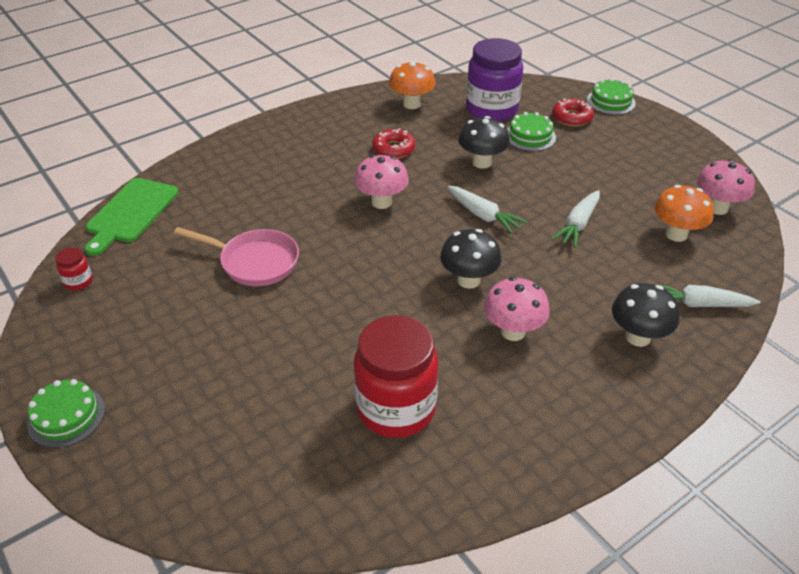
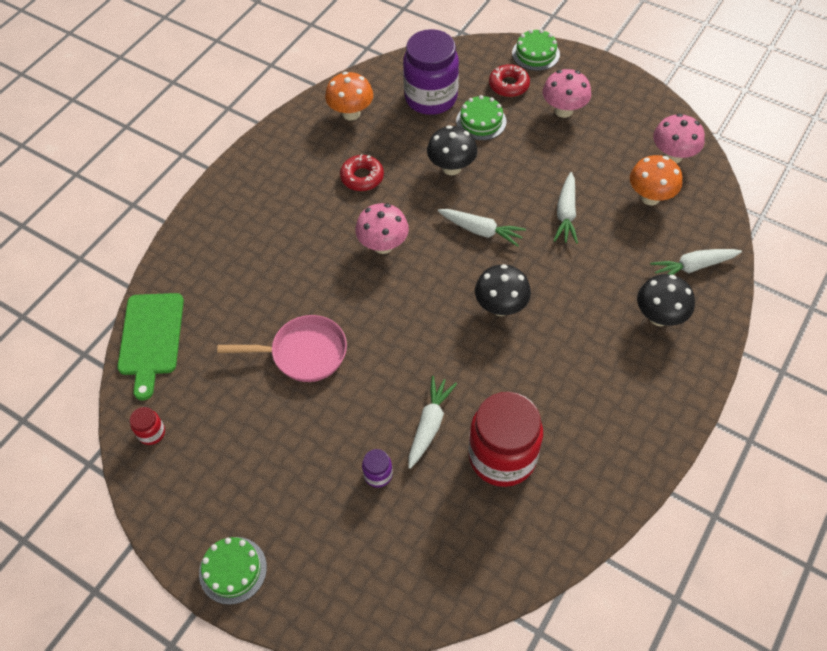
camera: 20 degrees left, 15 degrees up
(259, 382) = (378, 475): none -> purple jar
(338, 356) = (429, 424): none -> white carrot
(513, 331) = (560, 347): pink mushroom -> pink mushroom (563, 110)

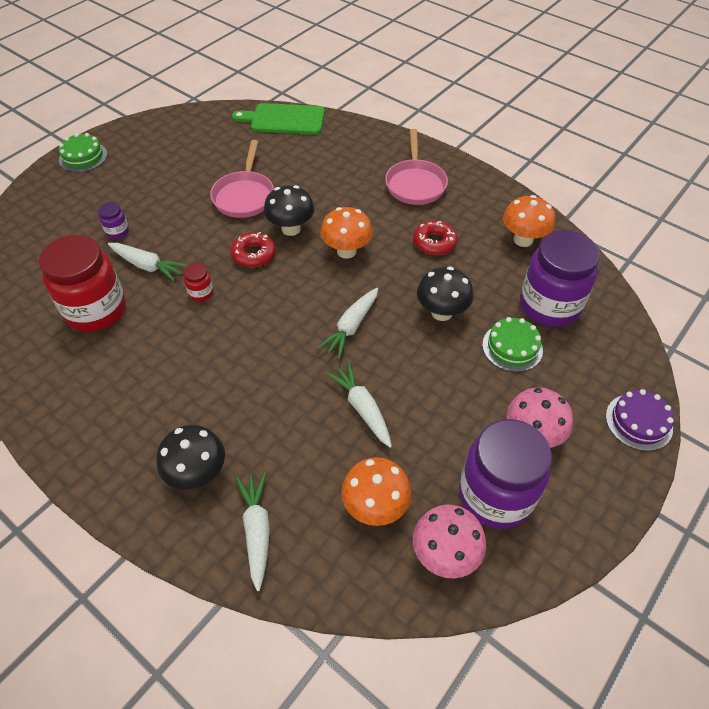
camera: 95 degrees right, 5 degrees down
(151, 433) = (204, 121): red jar -> red jar (201, 293)
(273, 197) = (415, 184): none -> pink pan
(383, 245) = (346, 251): pink mushroom -> orange mushroom
(500, 307) = (252, 330): black mushroom -> black mushroom (291, 229)
(509, 85) = (575, 383): red donut -> red donut (253, 254)
(535, 54) = (638, 422): green cake -> purple cake
(566, 214) = (362, 408): white carrot -> white carrot turned 45 degrees clockwise
(619, 130) = (495, 495): none -> purple jar

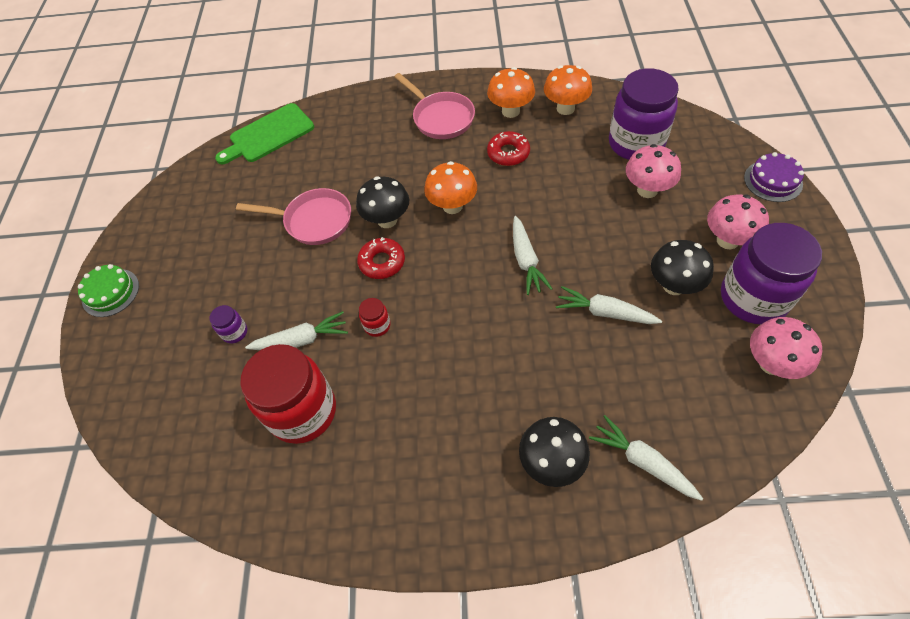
camera: 35 degrees left, 5 degrees up
(244, 196) = (314, 221): pink pan -> pink pan turned 45 degrees counterclockwise
(375, 507) = (695, 372): orange mushroom -> orange mushroom (510, 111)
(441, 312) = (574, 201): black mushroom -> black mushroom (674, 285)
(512, 347) = (647, 190): green cake -> pink mushroom

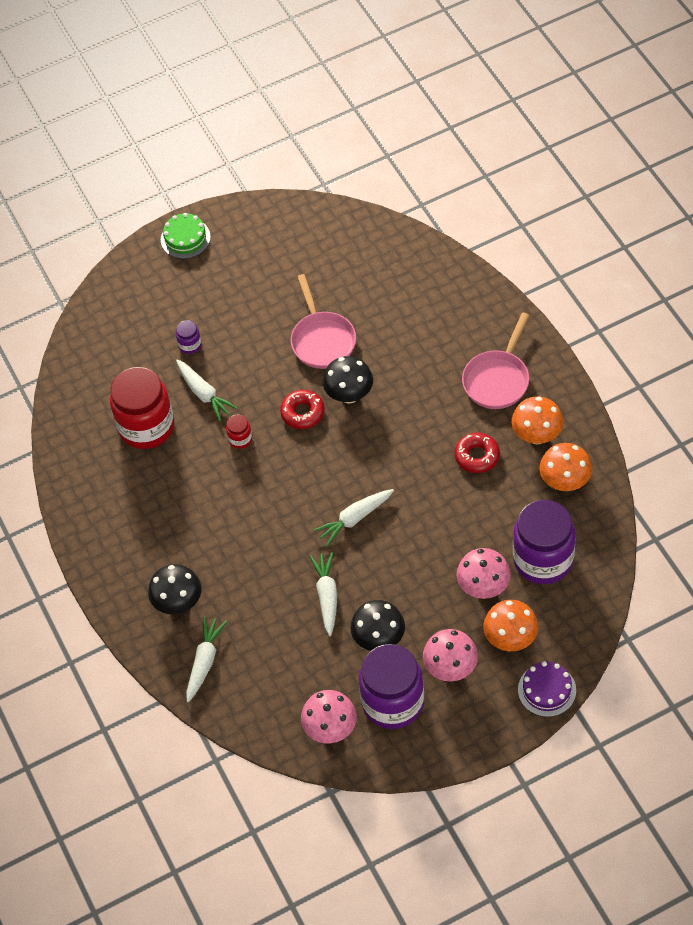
camera: 65 degrees right, 0 degrees up
(268, 135) = (405, 248): green cutting board -> none
(452, 206) = (389, 438): orange mushroom -> orange mushroom (510, 639)

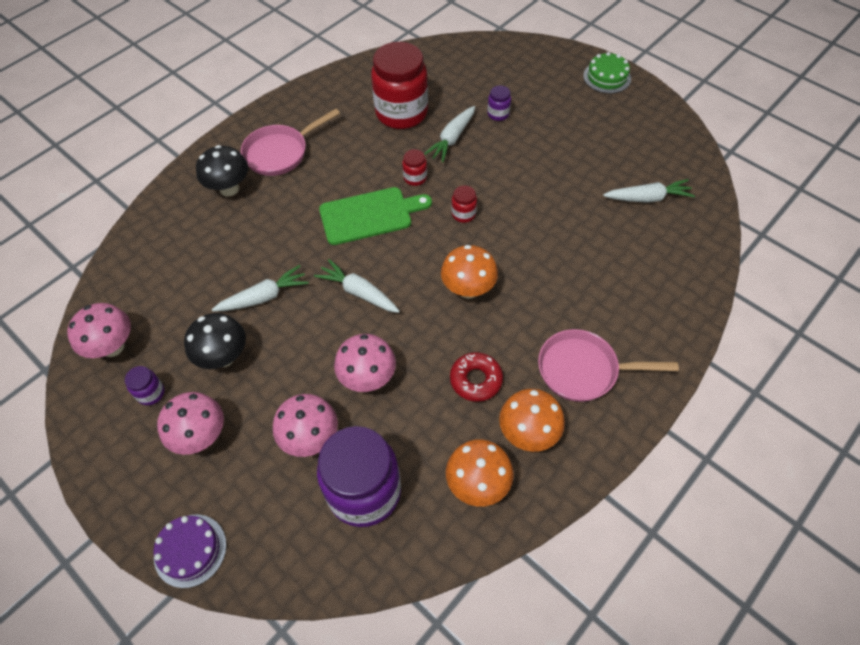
camera: 65 degrees right, 0 degrees up
(205, 661) = (172, 226): white carrot -> white carrot (648, 198)
(269, 488) = (370, 215): none -> green cutting board
(302, 413) = (463, 214): red donut -> red jar
(322, 340) = (552, 203): pink pan -> pink pan (280, 153)
(349, 395) = (500, 244): black mushroom -> none
(393, 702) = (151, 393): purple jar -> purple jar, size x0.42
(444, 533) = (368, 378): none -> pink mushroom
(510, 639) = (250, 488): orange mushroom -> orange mushroom (468, 289)

